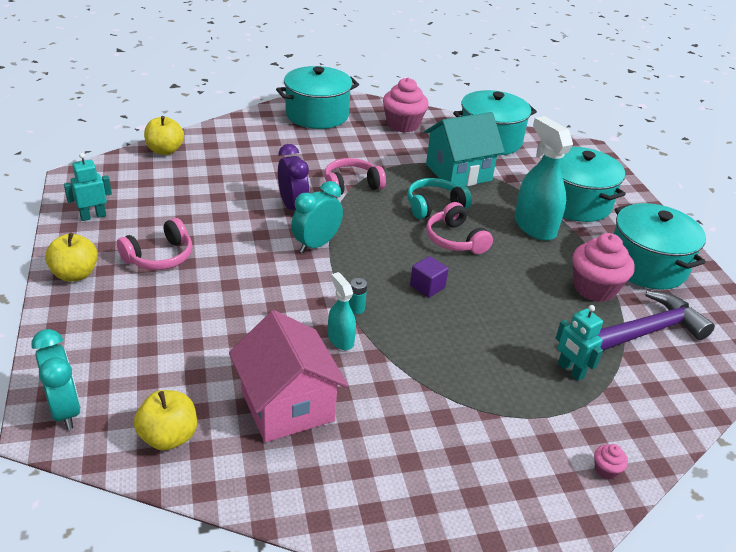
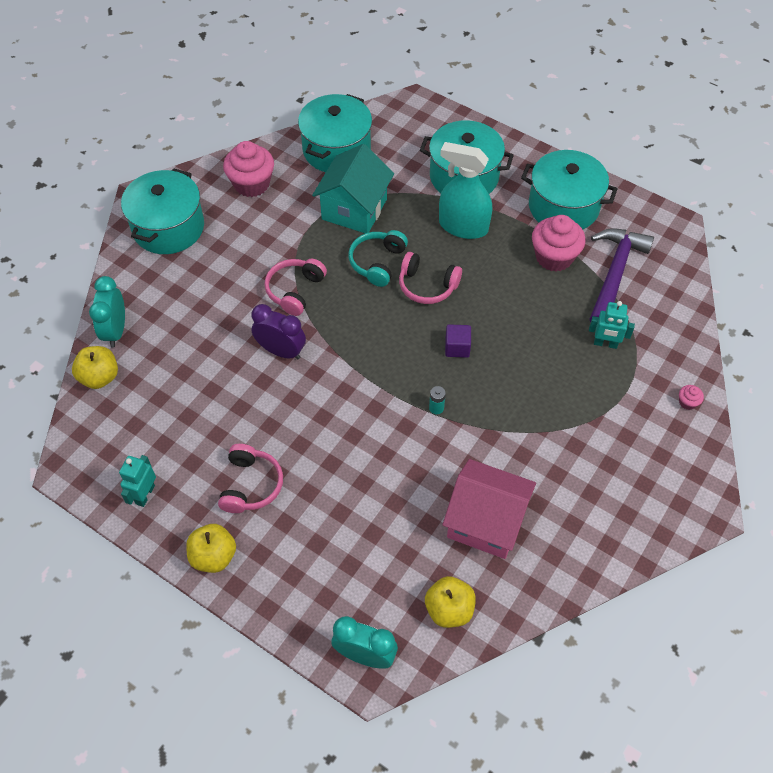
camera: 40 degrees left, 20 degrees up
(316, 244) = (343, 374): turquoise clock -> turquoise clock (116, 331)
(340, 339) = (456, 442): turquoise spray bottle -> none

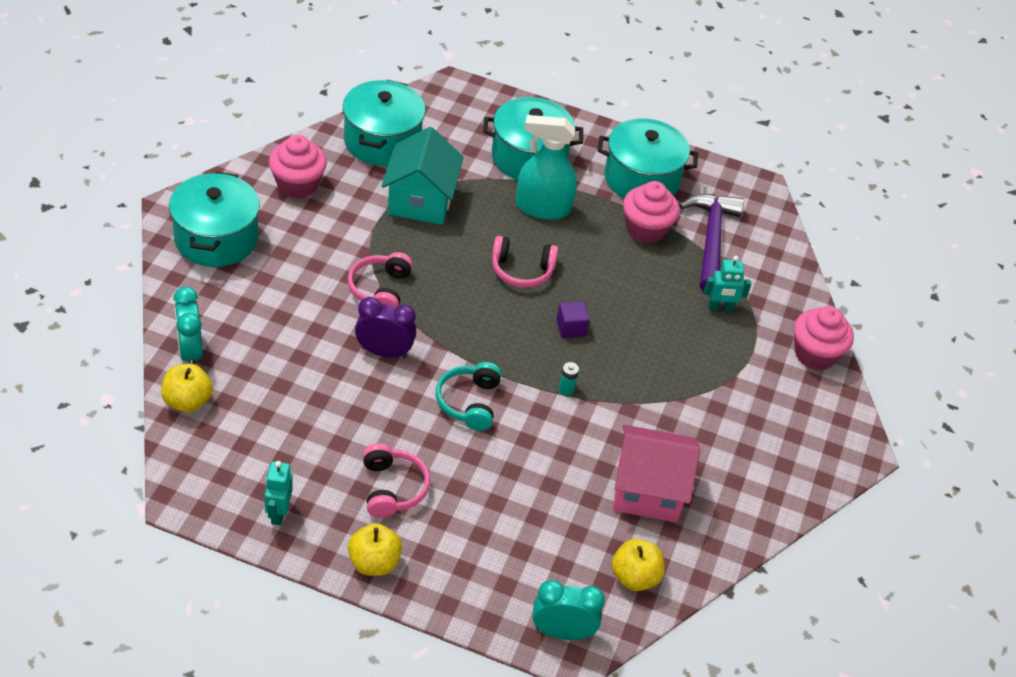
camera: 20 degrees left, 10 degrees down
(377, 262) = (461, 252): turquoise headphones -> turquoise headphones (469, 402)
(687, 402) = (815, 354): pink cupcake -> pink cupcake, size x2.36

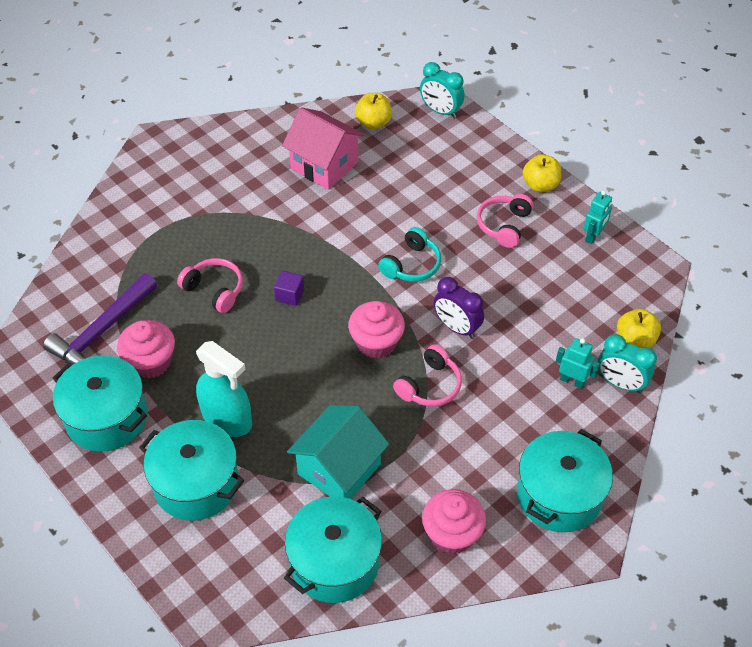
camera: 145 degrees left, 5 degrees up
(190, 352) = (620, 383): turquoise clock -> turquoise clock turned 105 degrees clockwise
(522, 270) = (293, 361): pink headphones -> pink headphones (214, 290)
(566, 389) = (330, 249): turquoise battery -> none
(720, 308) = (153, 269): turquoise robot -> turquoise robot (572, 381)
(815, 354) = (115, 210): pink cupcake -> pink cupcake (376, 343)

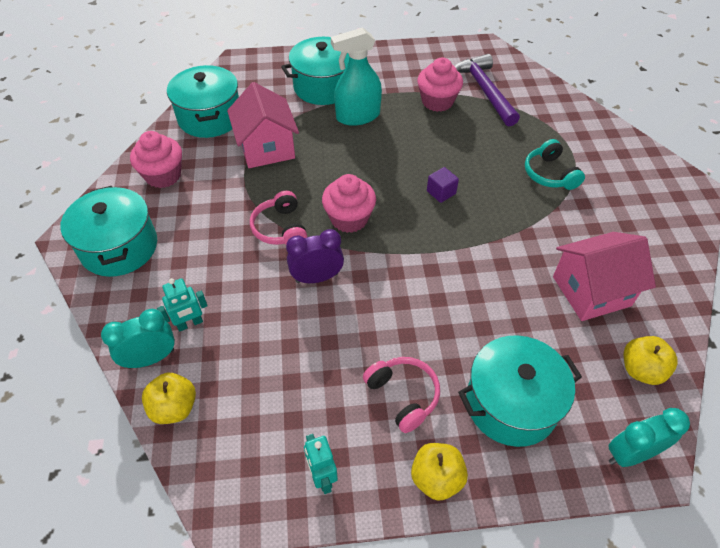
camera: 125 degrees right, 0 degrees up
(106, 417) = (409, 70): turquoise pot -> turquoise pot (511, 404)
(214, 290) = (480, 155): pink headphones -> none
(339, 469) = (266, 148): turquoise house -> pink house
(411, 265) = (411, 287): turquoise headphones -> turquoise headphones (549, 174)

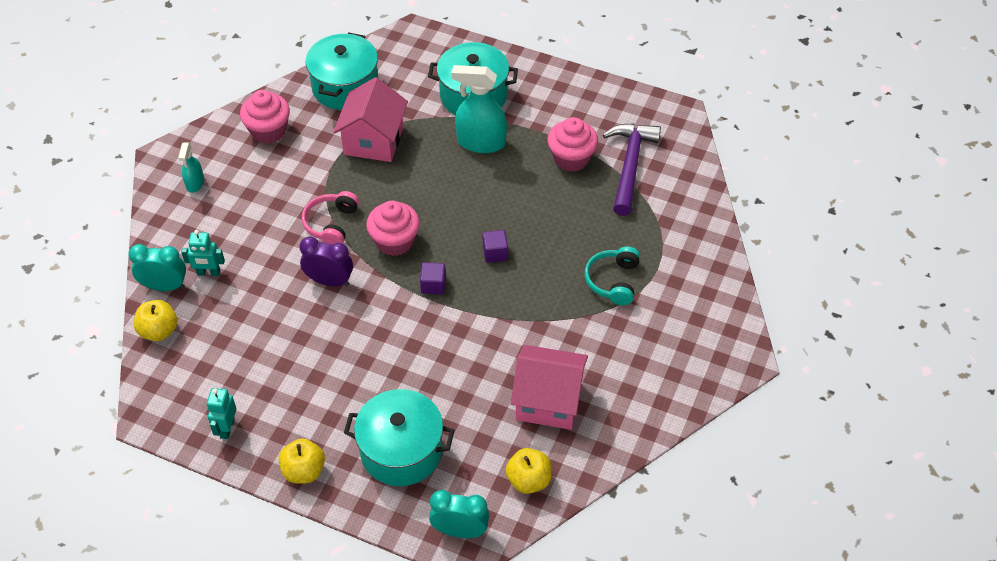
camera: 30 degrees right, 0 degrees up
(119, 247) = (195, 183): turquoise pot -> turquoise spray bottle
(403, 395) = (325, 404): pink headphones -> none
(412, 240) = (433, 285): none -> purple cube

